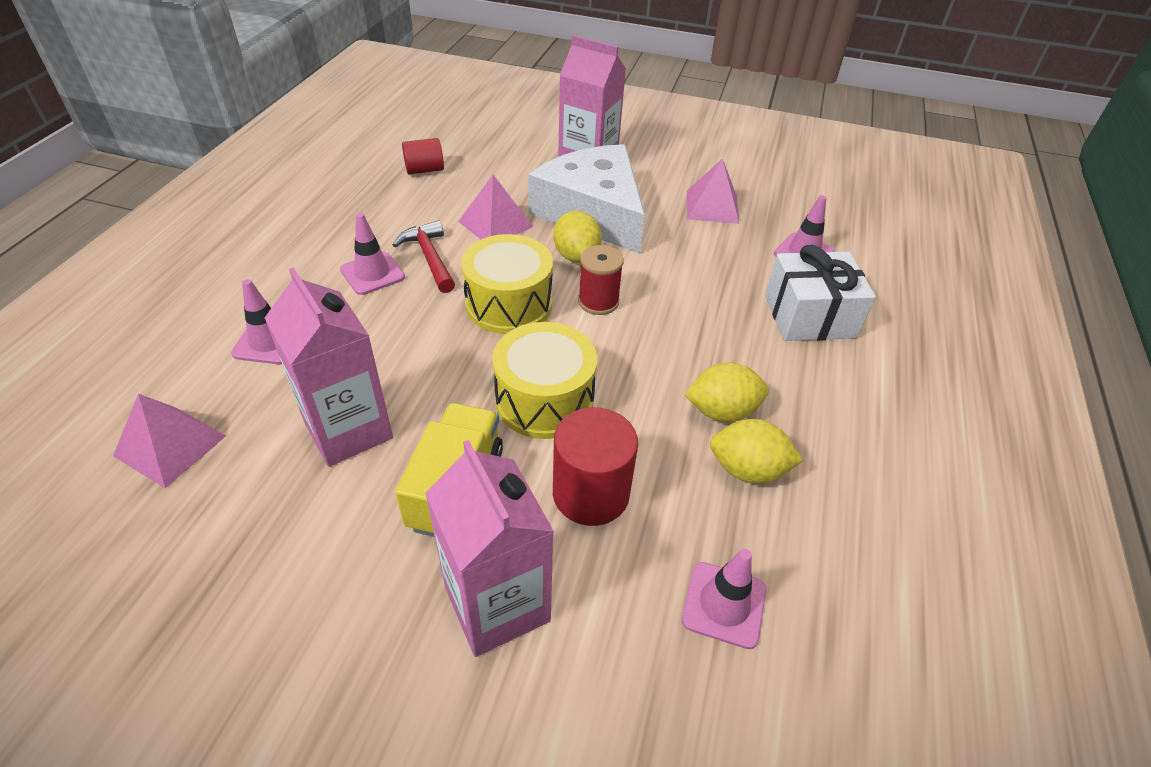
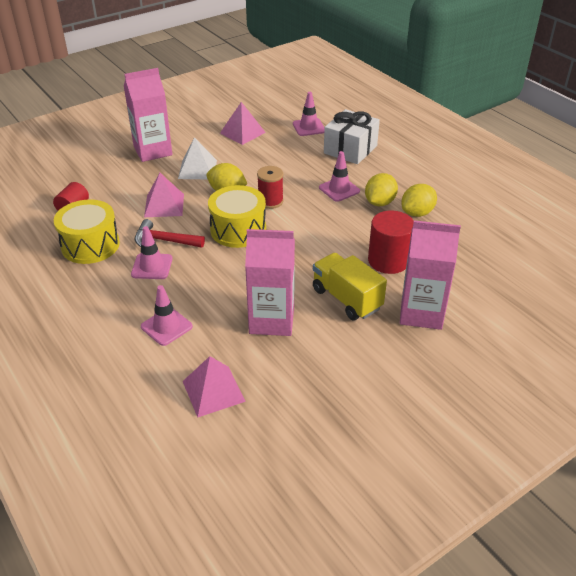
camera: 50 degrees left, 5 degrees down
(544, 400) = (319, 248): yellow drum -> yellow drum (90, 245)
(593, 212) = (197, 169): white cheese -> white pyramid
(724, 604) = (473, 253): pink traffic cone -> pink traffic cone (339, 189)

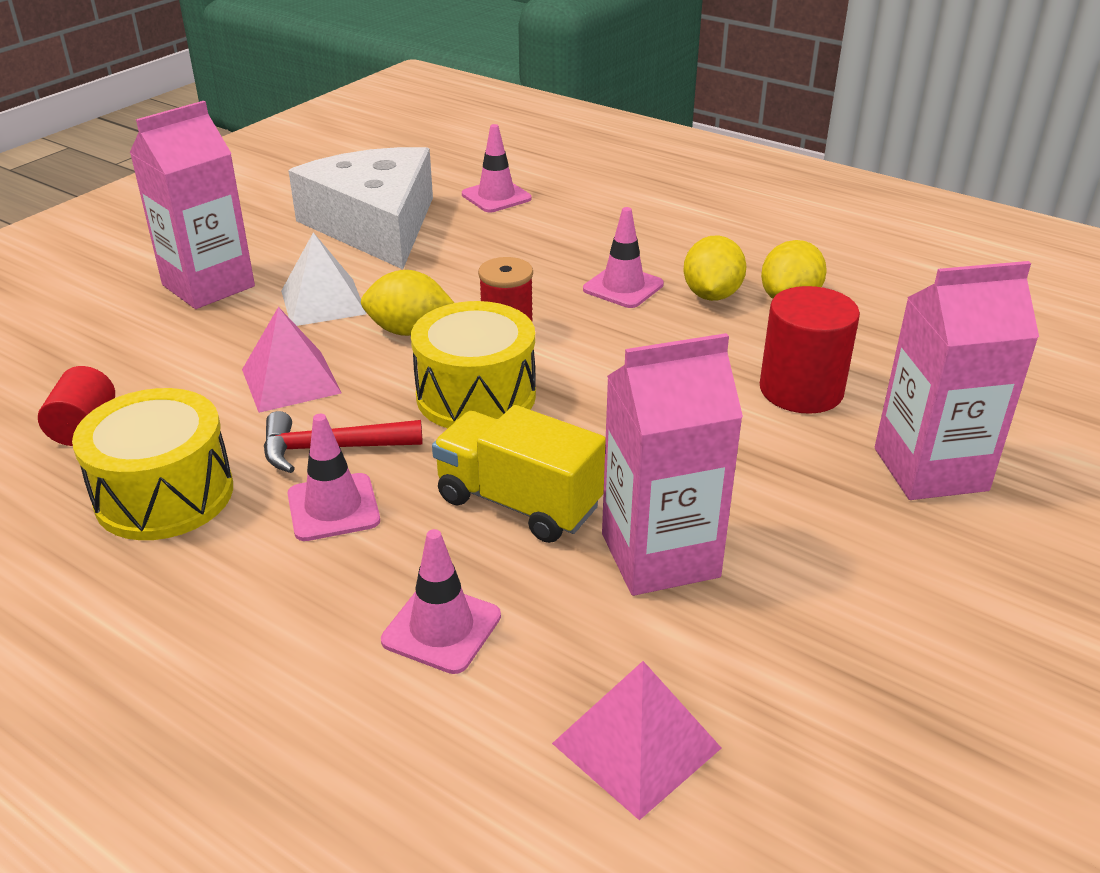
camera: 20 degrees left, 5 degrees down
(242, 132) = (375, 225): pink pyramid -> white cheese
(346, 299) = (776, 477): yellow truck -> yellow truck (518, 503)
(350, 149) = (596, 219): white gift -> none

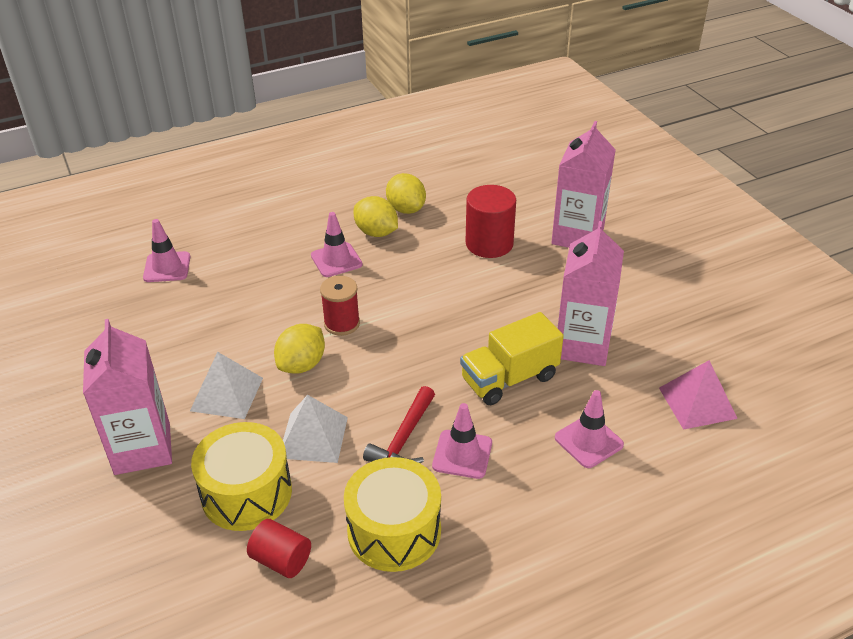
camera: 60 degrees left, 5 degrees up
(291, 381) = (313, 437): pink pyramid -> white pyramid
(375, 225) = (143, 336): white cheese -> none
(476, 396) = (398, 360): yellow drum -> yellow drum (246, 493)

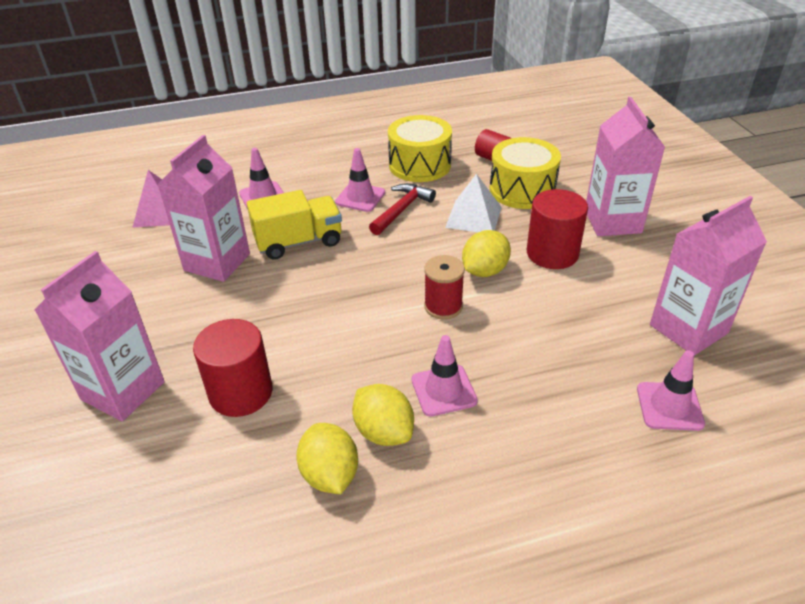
camera: 170 degrees left, 0 degrees up
(121, 326) = (688, 329): none -> pink carton
(226, 394) = (552, 253): white pyramid -> red cylinder

